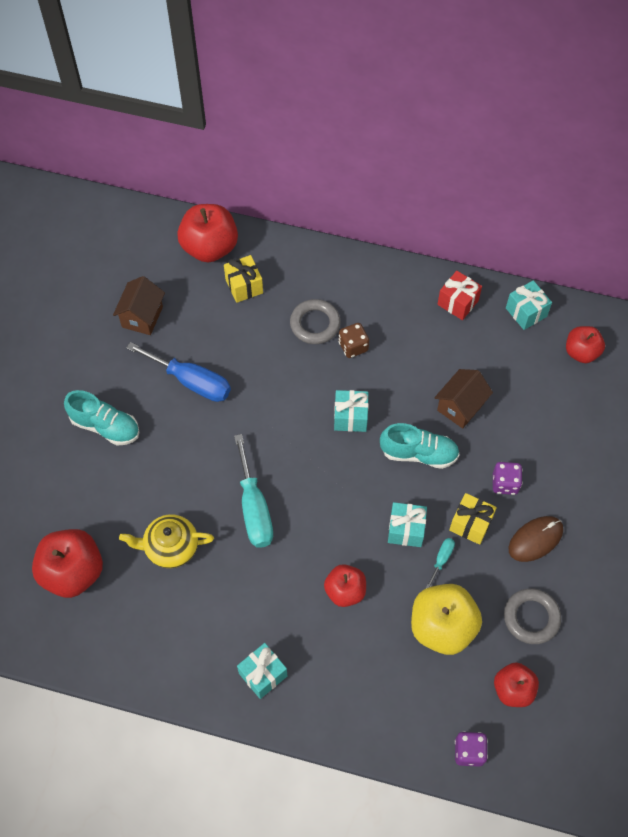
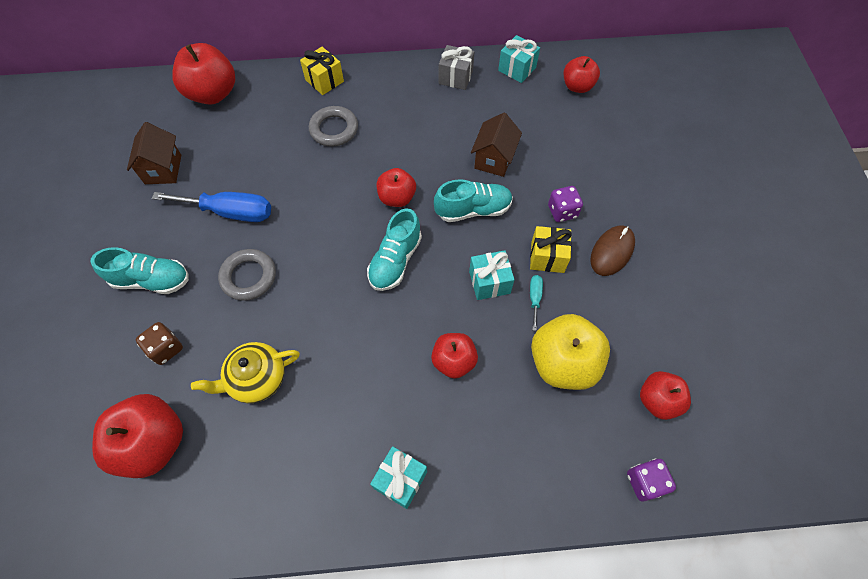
camera: 20 degrees left, 0 degrees up
(244, 286) = (256, 116): yellow gift -> yellow gift (324, 81)
(254, 508) = (332, 311): turquoise screwdriver -> none
(326, 480) = (395, 261): none -> turquoise shoe
(350, 417) = (397, 198): turquoise gift -> red apple
(353, 346) = (376, 138): brown dice -> brown dice (166, 348)
(458, 302) = (455, 77): red gift -> grey gift
(531, 617) = (641, 324): grey ring -> grey ring (249, 277)

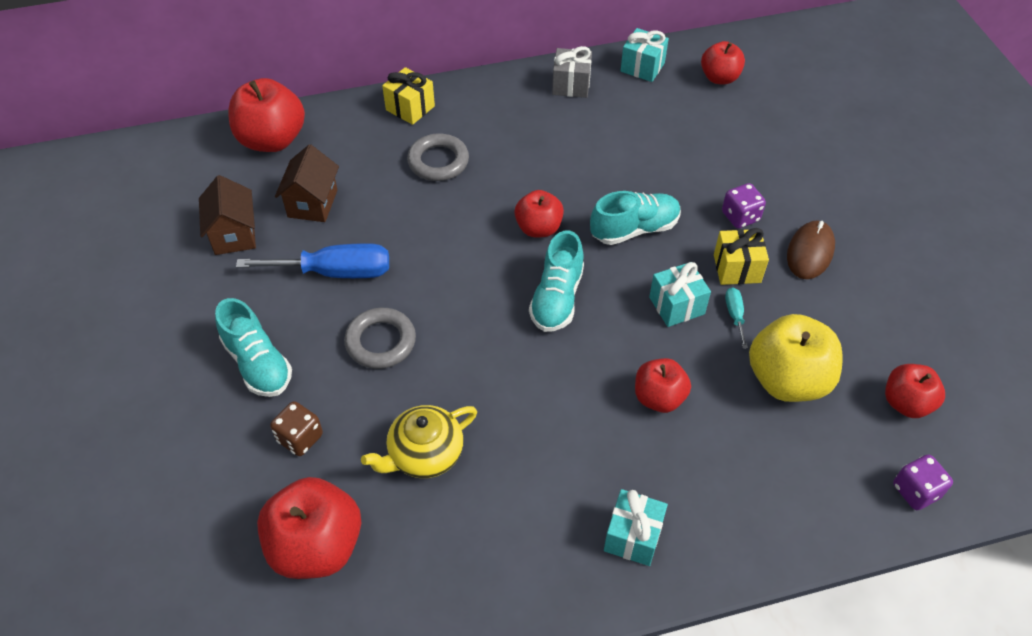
camera: 10 degrees left, 10 degrees down
(151, 280) = (258, 363): turquoise shoe -> turquoise shoe turned 60 degrees clockwise
(494, 159) = (643, 170): brown house -> brown house (312, 203)

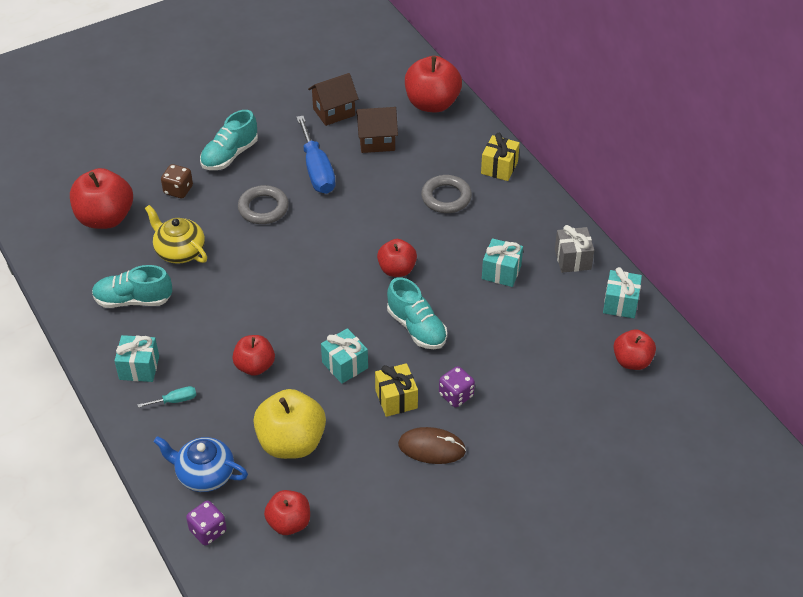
camera: 75 degrees right, 5 degrees down
(557, 298) = (330, 293): turquoise shoe -> turquoise shoe (133, 300)
(571, 142) = (501, 272): none -> turquoise gift
(735, 315) = (346, 403): turquoise screwdriver -> turquoise screwdriver (175, 400)
(827, 482) = (204, 474): none -> blue teapot

